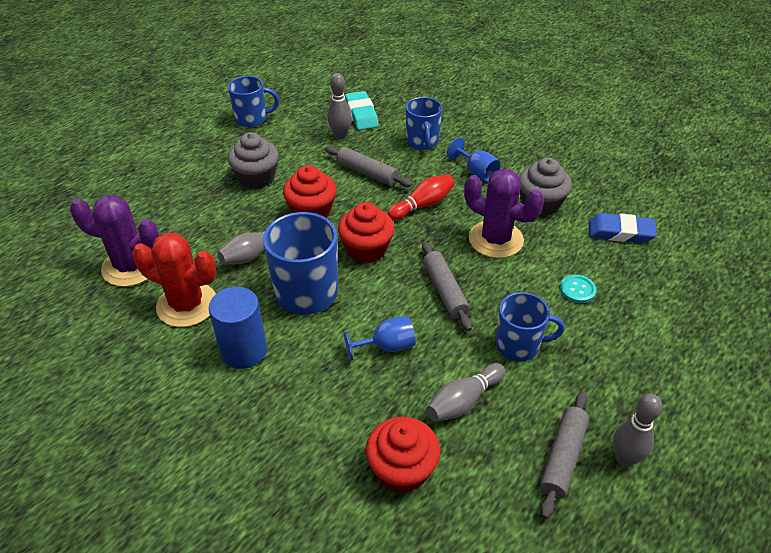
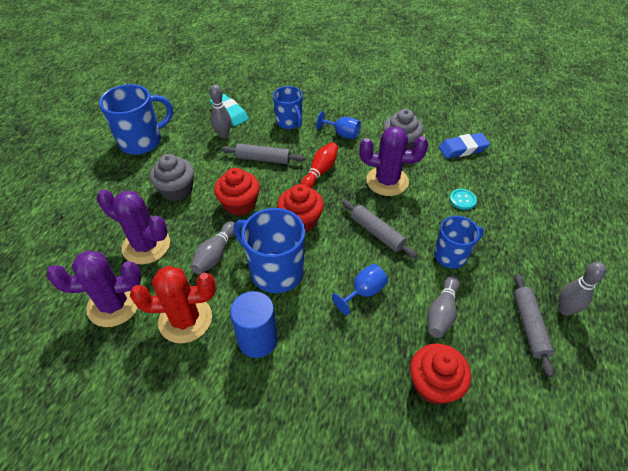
camera: 25 degrees left, 5 degrees up
(193, 222) = (146, 246): none -> purple cactus
(252, 119) = (142, 141): blue mug -> blue mug, size x1.55

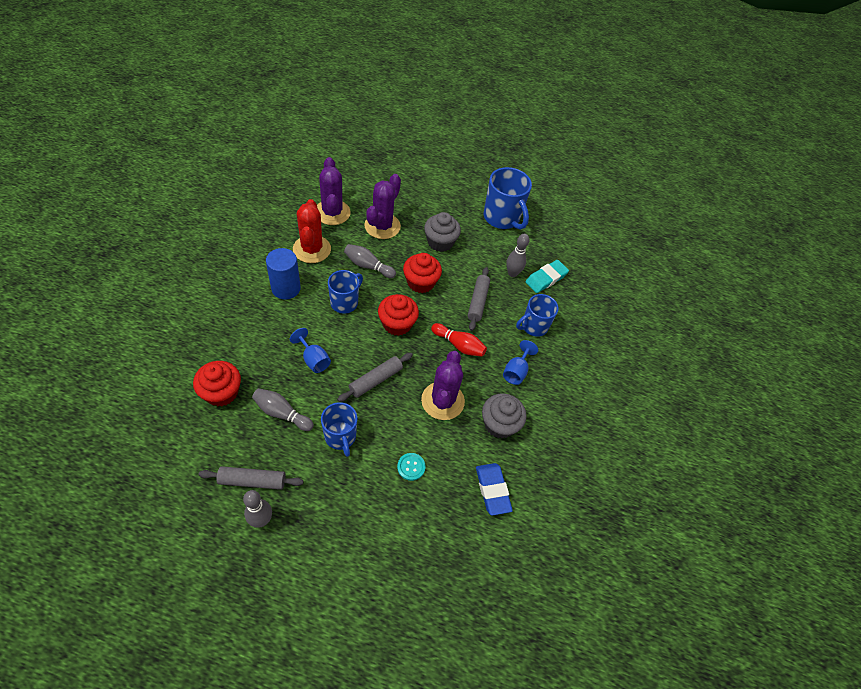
camera: 85 degrees right, 5 degrees up
(275, 271) = (345, 302): blue mug -> blue mug, size x0.65

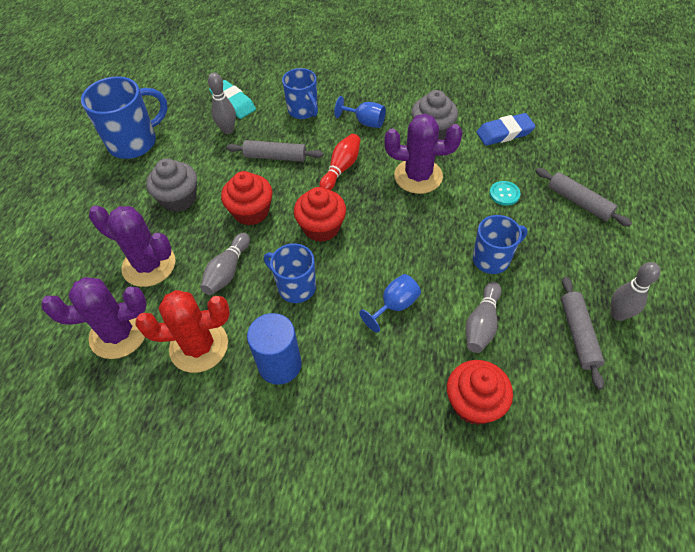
camera: 85 degrees left, 0 degrees up
(376, 380) = (408, 237): grey rolling pin -> grey rolling pin (579, 202)

